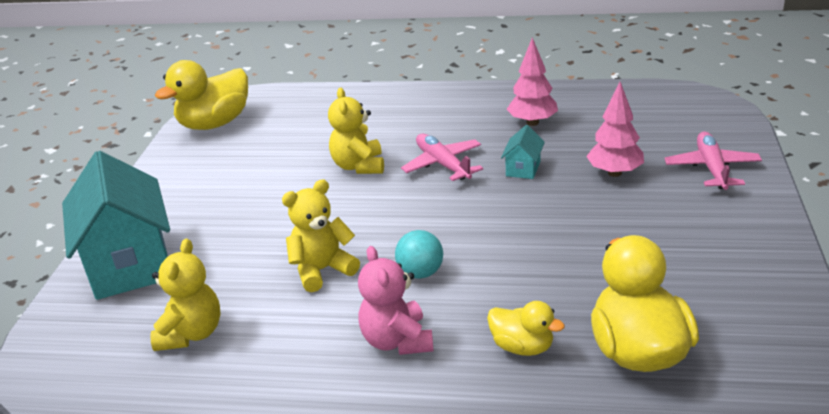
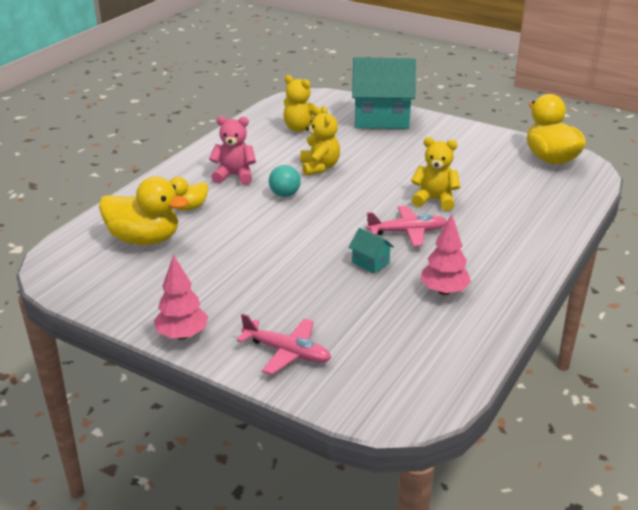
camera: 110 degrees right, 0 degrees up
(614, 173) = (326, 301): pink tree -> pink tree (182, 335)

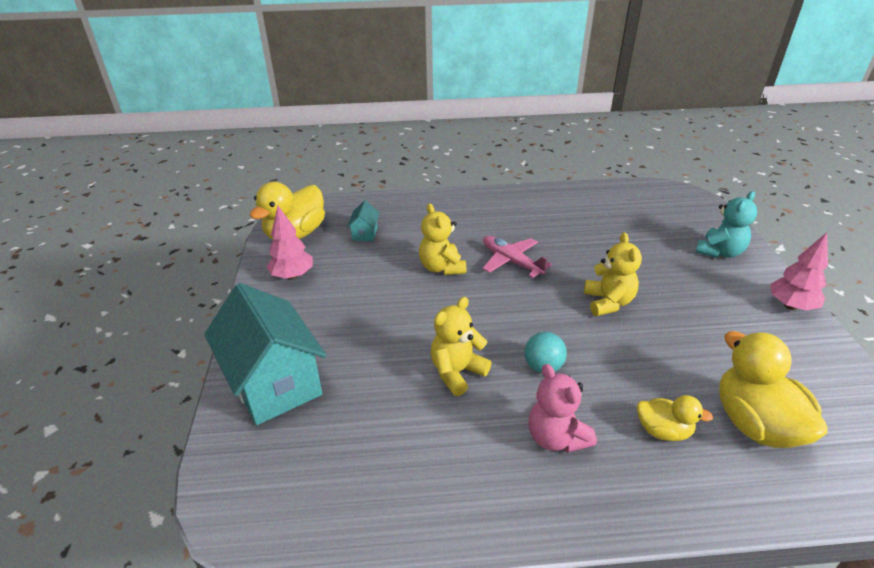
camera: 125 degrees left, 5 degrees up
(286, 352) = (719, 252): pink plane -> turquoise teddy bear
(300, 128) = (365, 452): yellow teddy bear -> yellow teddy bear (608, 302)
(370, 263) = (577, 261): turquoise house -> turquoise house (365, 233)
(444, 291) = (564, 219): pink tree -> pink tree (292, 276)

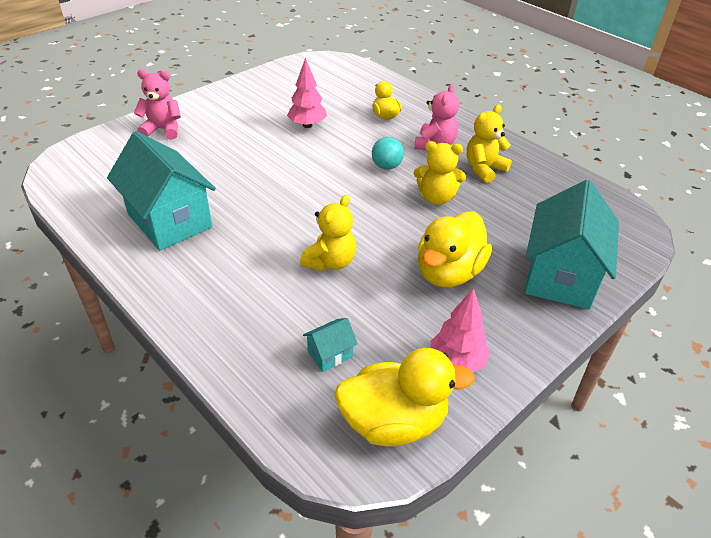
camera: 130 degrees left, 5 degrees up
(511, 262) = (278, 224): pink plane -> none
(563, 218) = (169, 221): none -> turquoise house
(608, 302) = (286, 161): yellow teddy bear -> yellow teddy bear (484, 169)
(719, 252) = (163, 130): turquoise teddy bear -> pink teddy bear
(755, 424) = (345, 93): yellow duck -> yellow duck (448, 272)
(790, 306) = (215, 96): pink tree -> pink tree (307, 125)

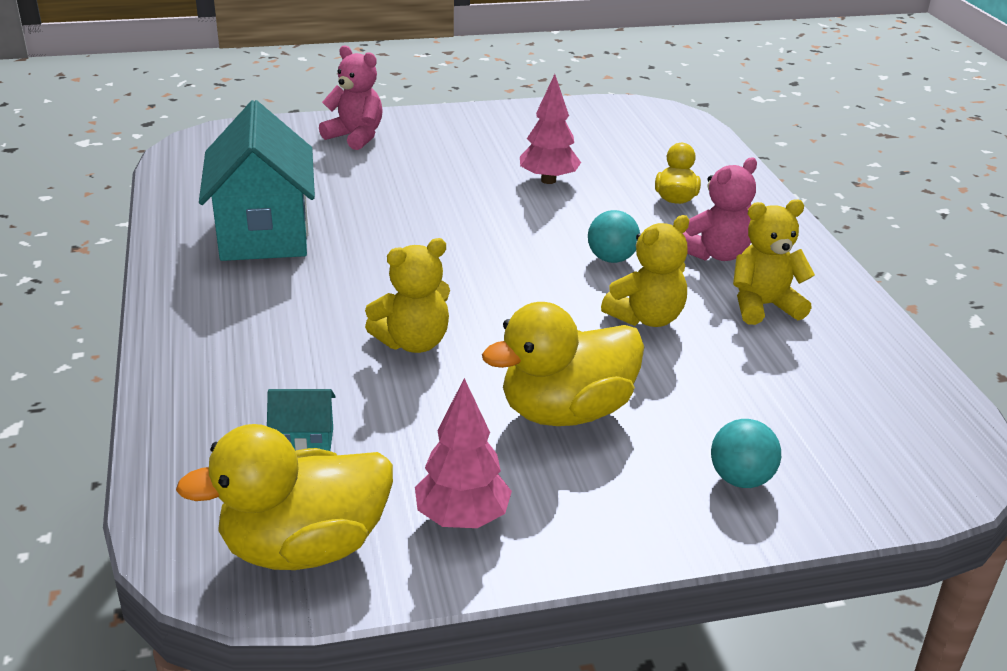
camera: 30 degrees right, 10 degrees down
(394, 422) = (304, 548): yellow duck -> yellow duck turned 135 degrees clockwise
(436, 197) = (646, 318): yellow teddy bear -> yellow teddy bear turned 75 degrees counterclockwise
(560, 276) = (740, 479): turquoise house -> turquoise ball

